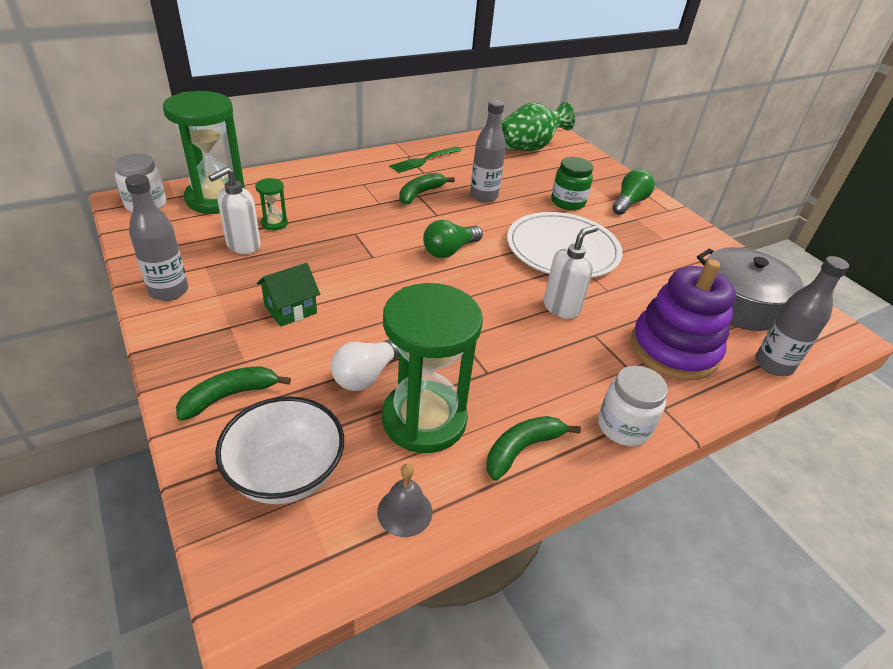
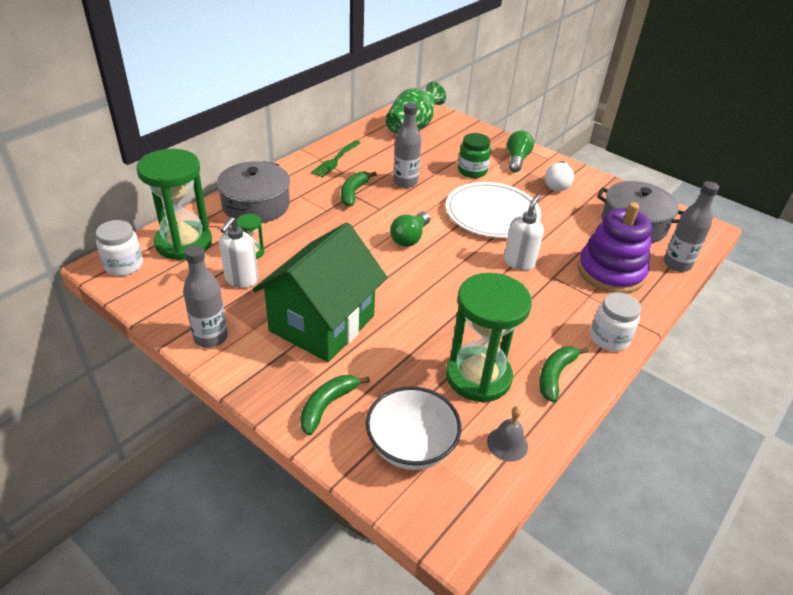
camera: 20 degrees left, 0 degrees up
(290, 309) = (322, 323): green house -> green house, size x2.32
(312, 182) = (256, 205): none -> grey pot
(367, 375) = (416, 357): white light bulb -> white light bulb (557, 184)

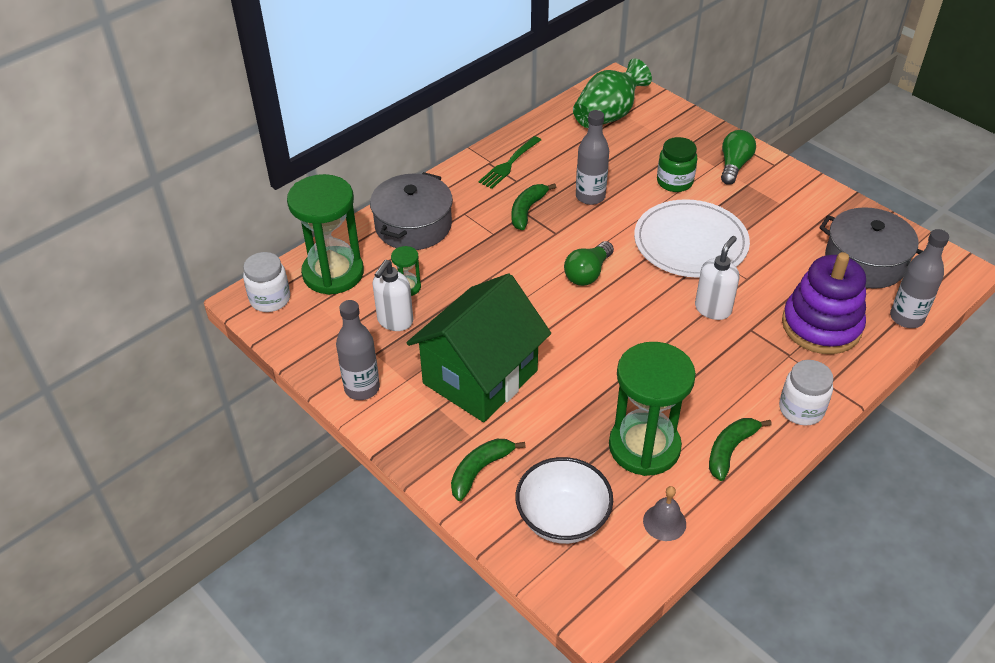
camera: 10 degrees right, 5 degrees up
(557, 184) = (779, 203): white light bulb -> none

